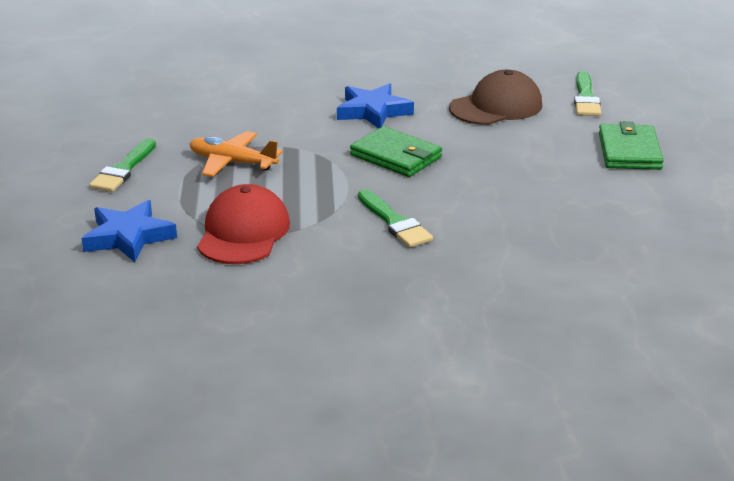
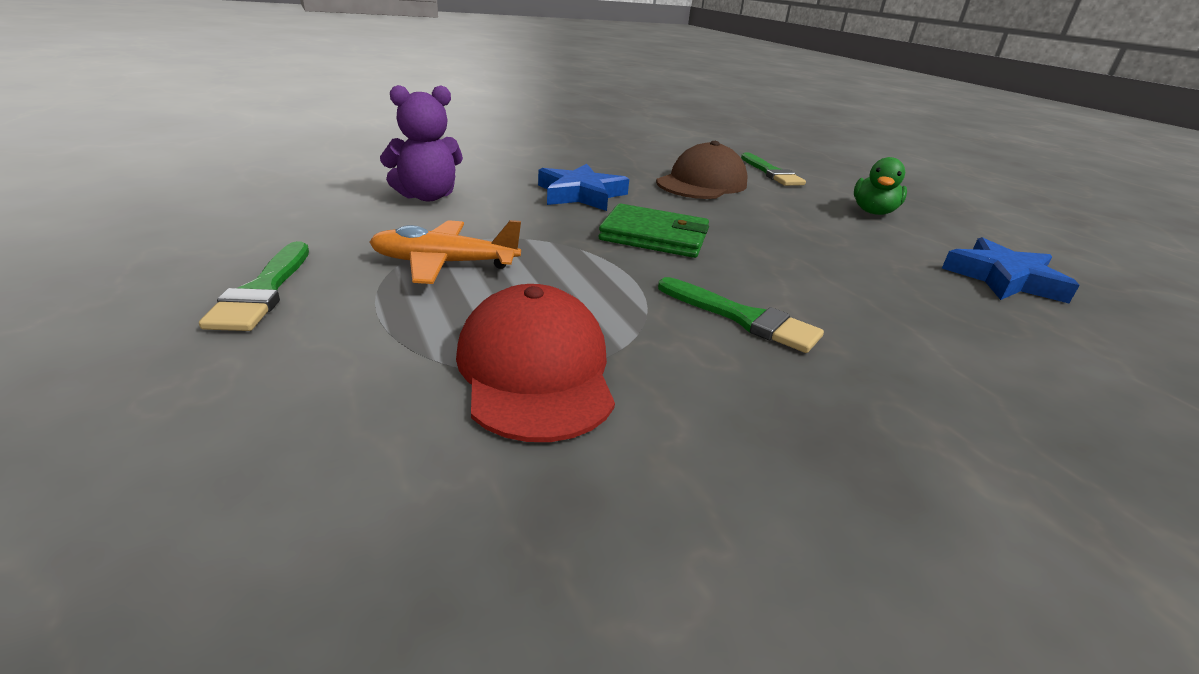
camera: 25 degrees left, 0 degrees up
(128, 237) = (312, 418): blue star -> blue star (1003, 279)
(251, 105) = (427, 196): none -> purple teddy bear
(629, 151) = (873, 212): green wallet -> green duck

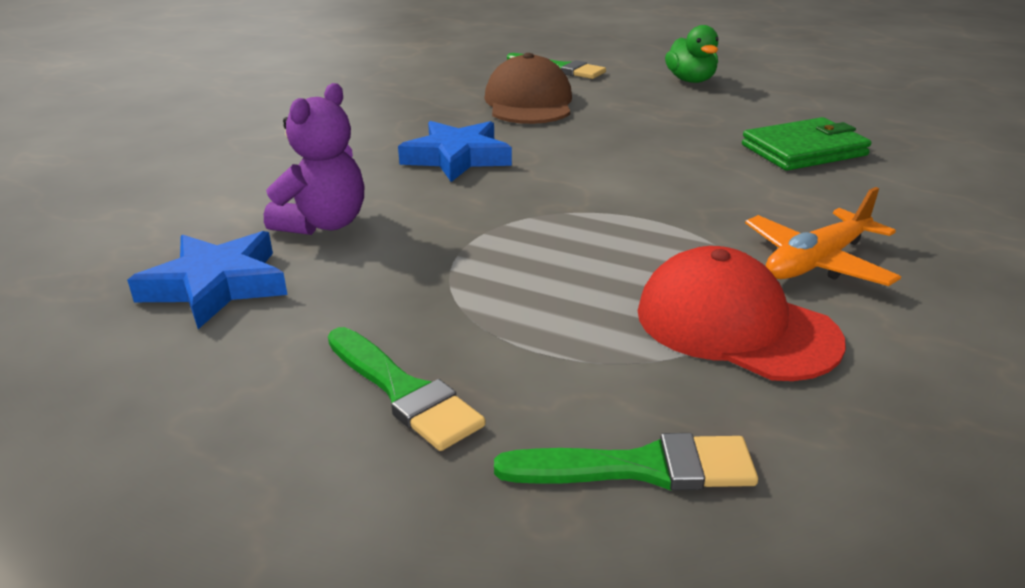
camera: 35 degrees left, 0 degrees up
(444, 263) = (493, 281): orange plane -> orange plane (817, 262)
(654, 236) = (594, 173): green wallet -> green wallet (804, 150)
(743, 318) = (772, 214): green brush -> green brush (640, 467)
(1003, 279) = (845, 107): blue star -> blue star (216, 285)

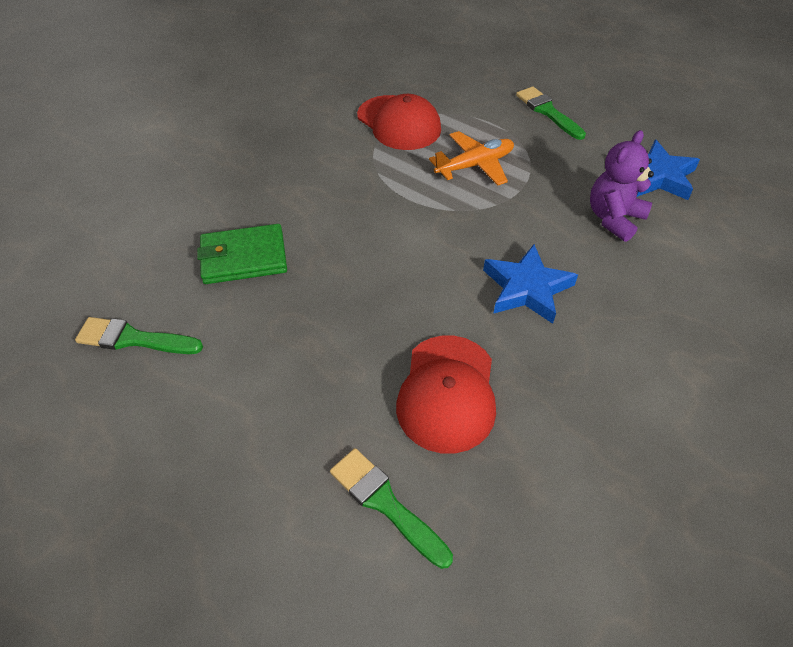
camera: 170 degrees left, 20 degrees up
(529, 103) = (447, 393): brown cap -> red cap
(640, 467) = (464, 79): green brush -> green brush (133, 339)
(691, 80) = (239, 426): green duck -> none
(817, 262) = (332, 152): orange plane -> orange plane (475, 165)

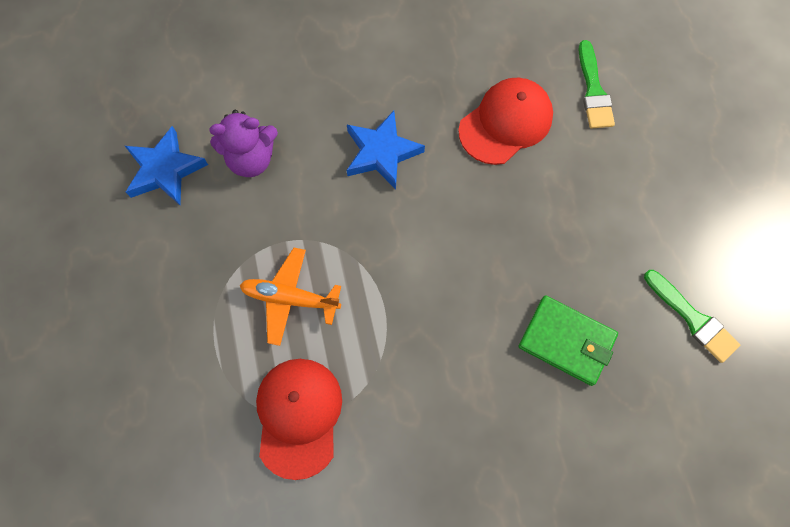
camera: 140 degrees left, 20 degrees up
(547, 112) = (148, 315): green brush -> none

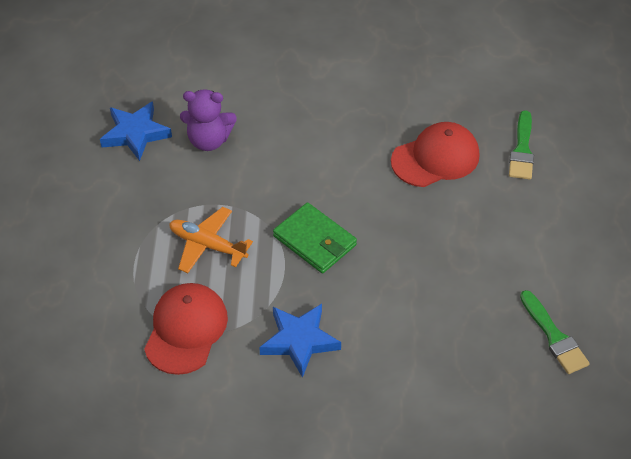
camera: 15 degrees right, 20 degrees down
(381, 153) = (320, 158): blue star -> blue star (299, 341)
(566, 341) = (434, 328): green wallet -> green wallet (315, 241)

